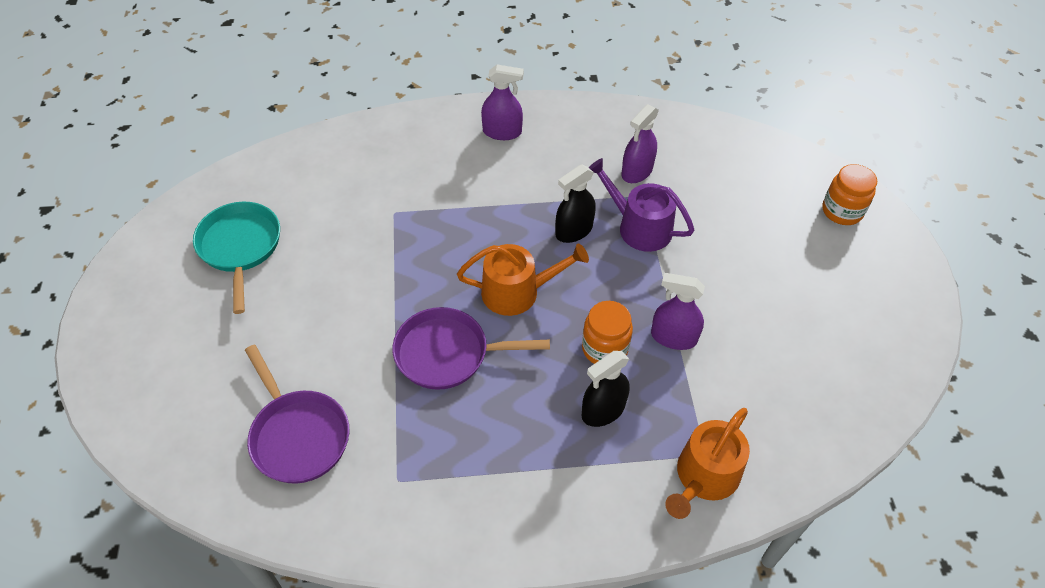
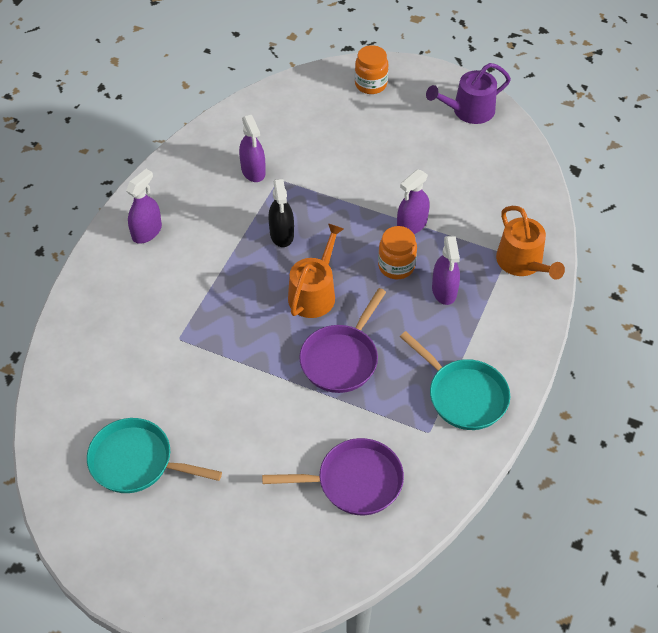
camera: 60 degrees left, 0 degrees up
(467, 495) = (463, 395): none -> turquoise pan
(603, 410) = (444, 291): black spray bottle -> purple spray bottle
(639, 227) = (306, 196): purple watering can -> purple watering can (469, 111)

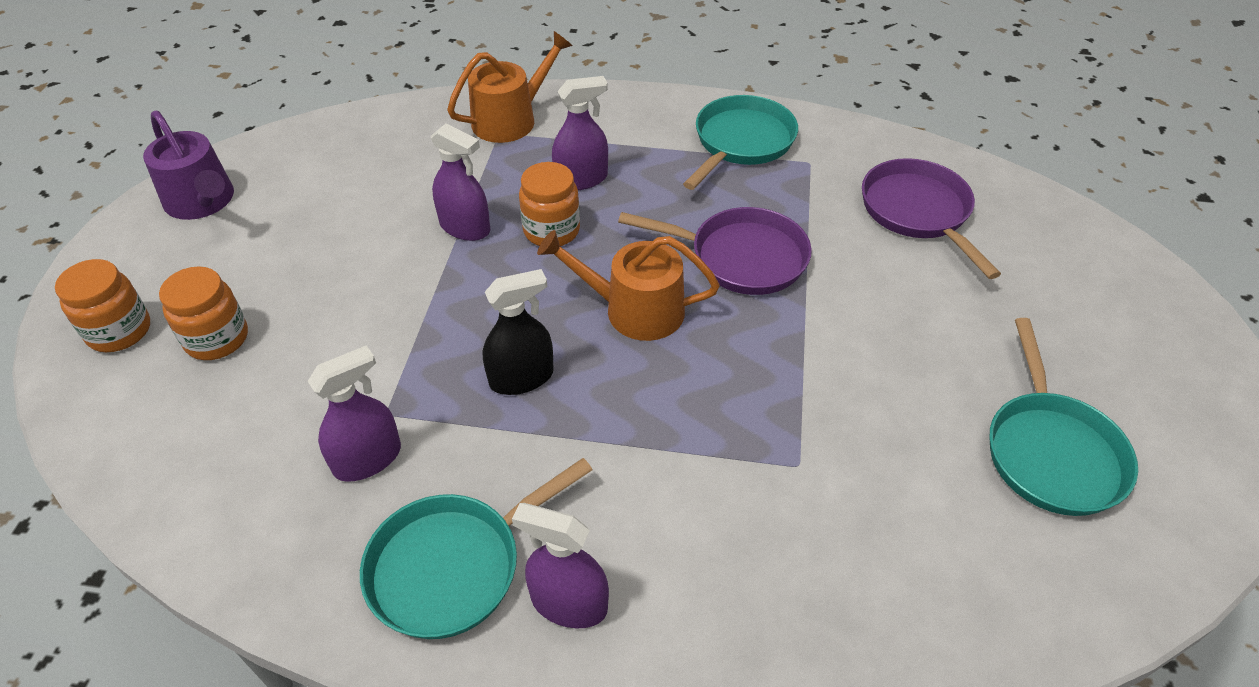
camera: 105 degrees left, 5 degrees down
(182, 195) = (453, 566): none -> turquoise pan
(353, 119) = (217, 339): none -> orange jar

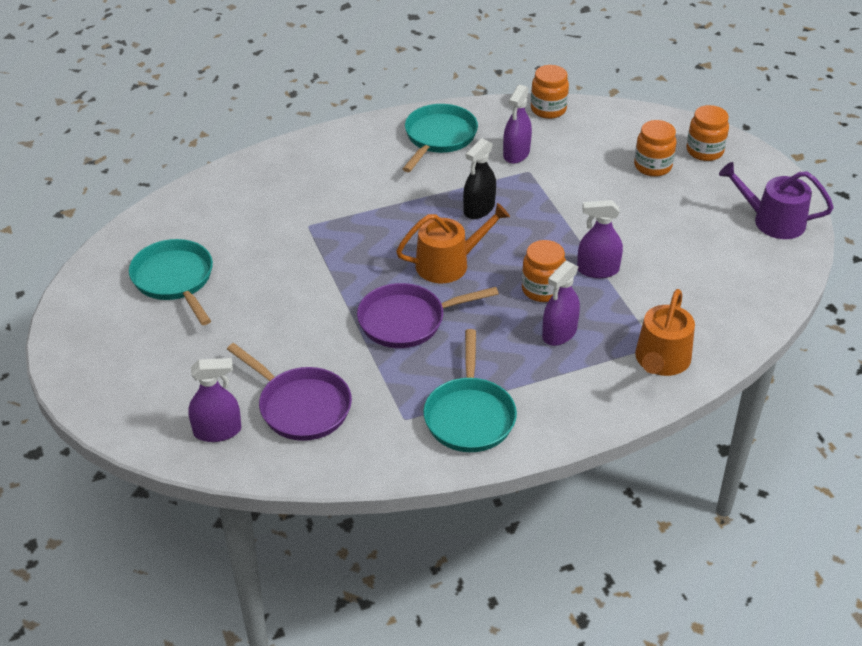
camera: 150 degrees right, 5 degrees down
(209, 539) = (548, 109): none -> orange jar
(569, 603) = (380, 145): purple spray bottle -> purple spray bottle (217, 431)

